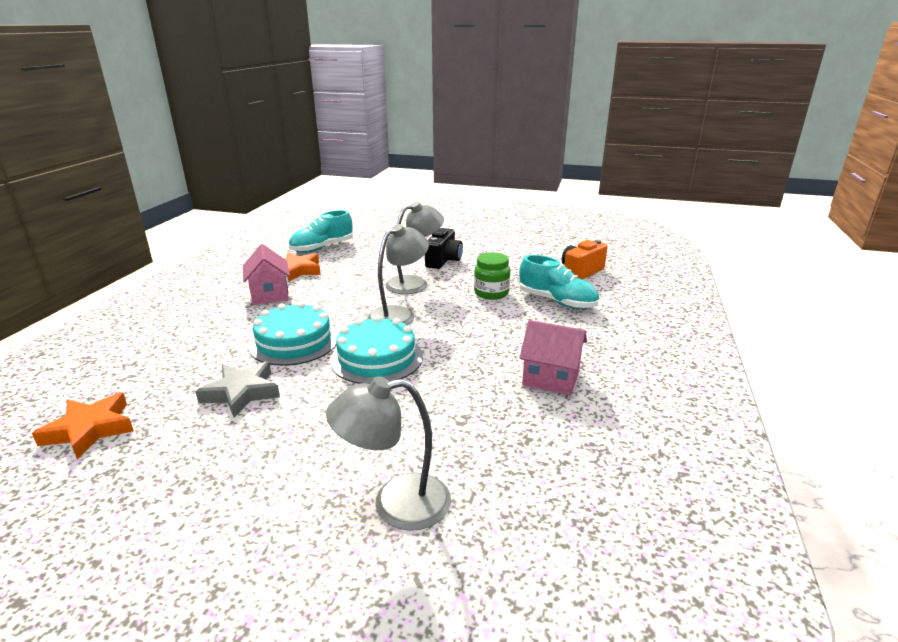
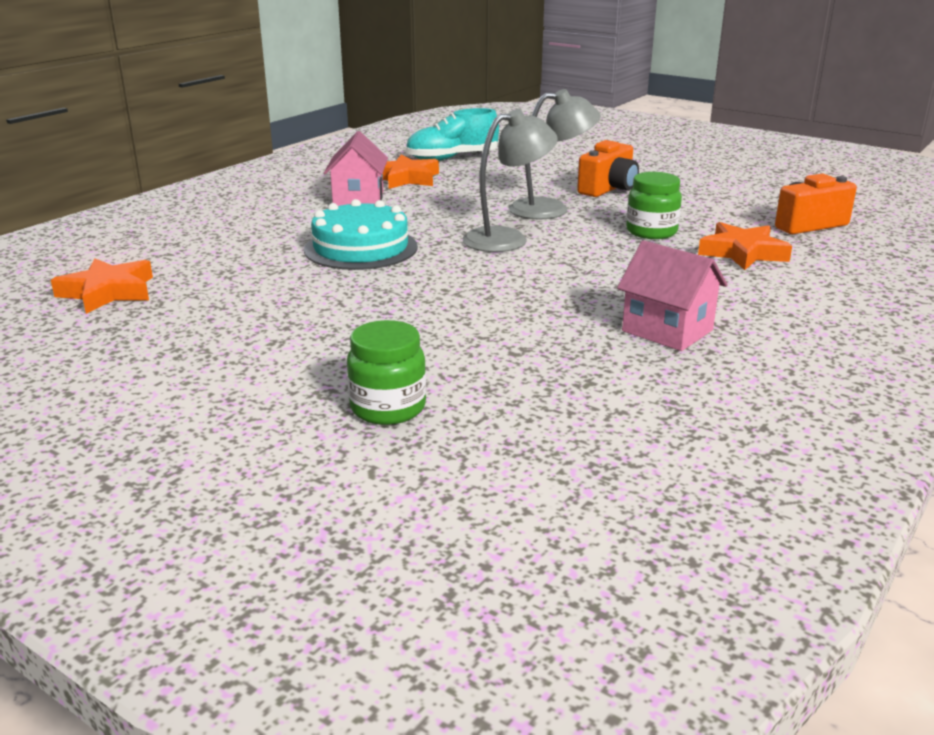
camera: 20 degrees right, 0 degrees up
(242, 392) = (276, 286): grey star -> none
(377, 358) = (451, 277): turquoise cake -> none
(395, 504) = (388, 408): grey lamp -> green jar
(443, 261) = (608, 189): black camera -> orange camera
(557, 301) = (742, 253): turquoise shoe -> orange star

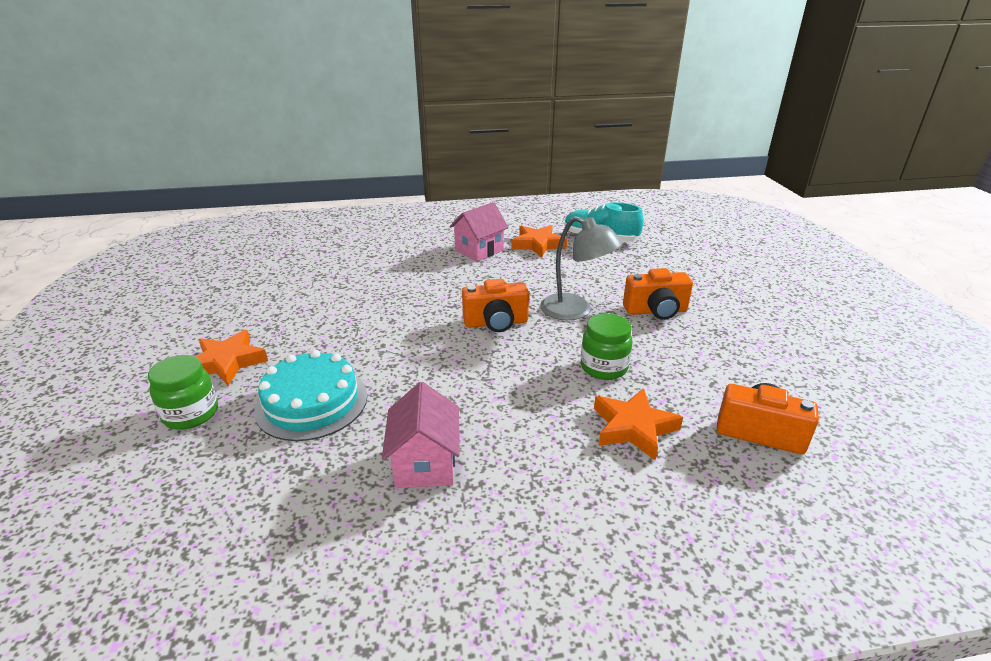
camera: 45 degrees right, 5 degrees up
(108, 292) = (257, 265): orange star -> orange star (227, 362)
(361, 248) = (406, 289): turquoise cake -> turquoise cake (312, 402)
(507, 238) = (496, 323): grey lamp -> orange camera

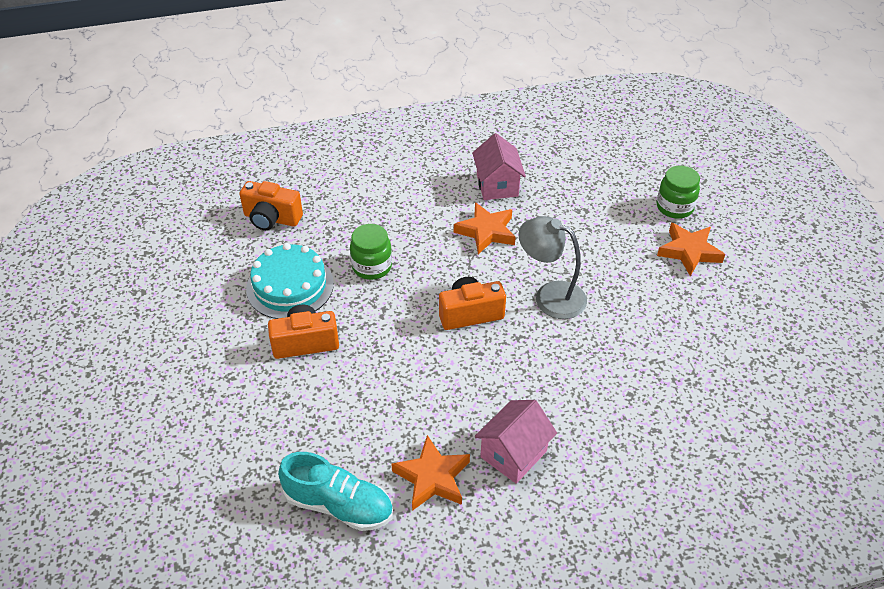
camera: 175 degrees right, 15 degrees up
(312, 402) = (595, 221): turquoise cake -> turquoise cake (290, 286)
(575, 311) = (390, 337): grey lamp -> grey lamp (550, 296)
(633, 428) = (359, 216): orange star -> orange star (486, 231)

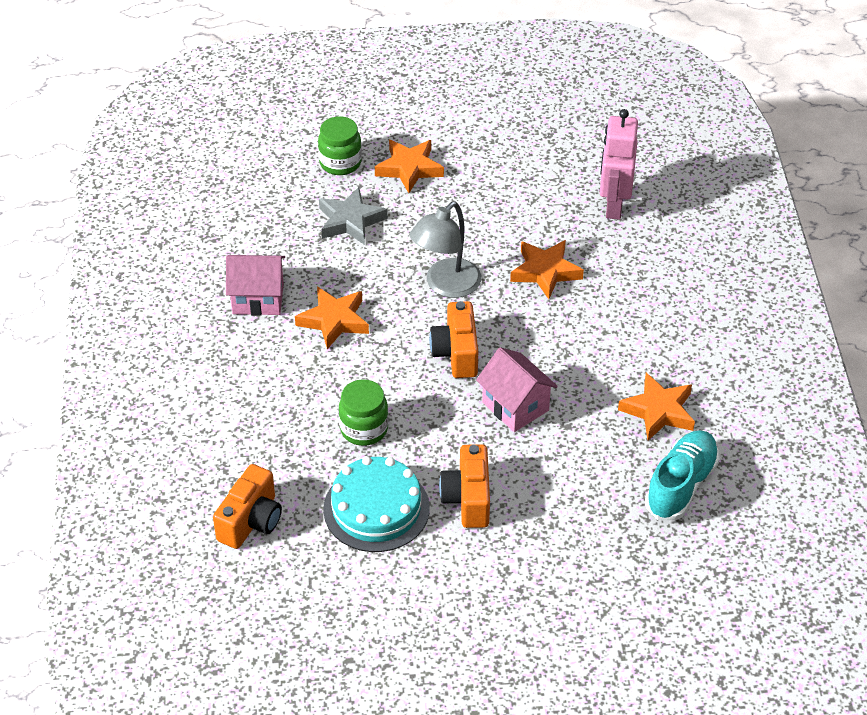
camera: 80 degrees left, 0 degrees up
(513, 454) = (640, 348): pink house -> pink house (515, 406)
(593, 366) = (545, 272): none -> orange star
(606, 224) = (350, 221): none -> grey star
(711, 413) = (614, 205): none -> pink robot

